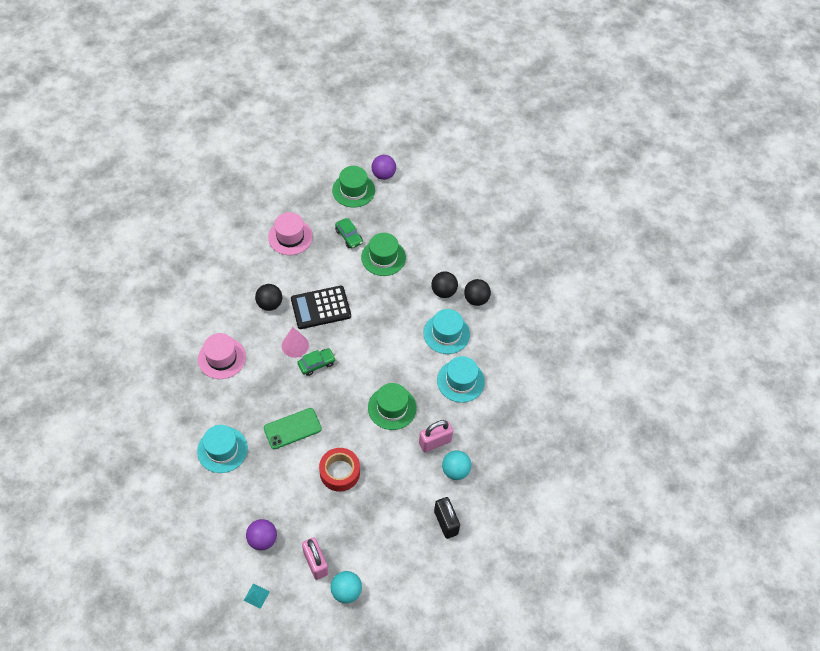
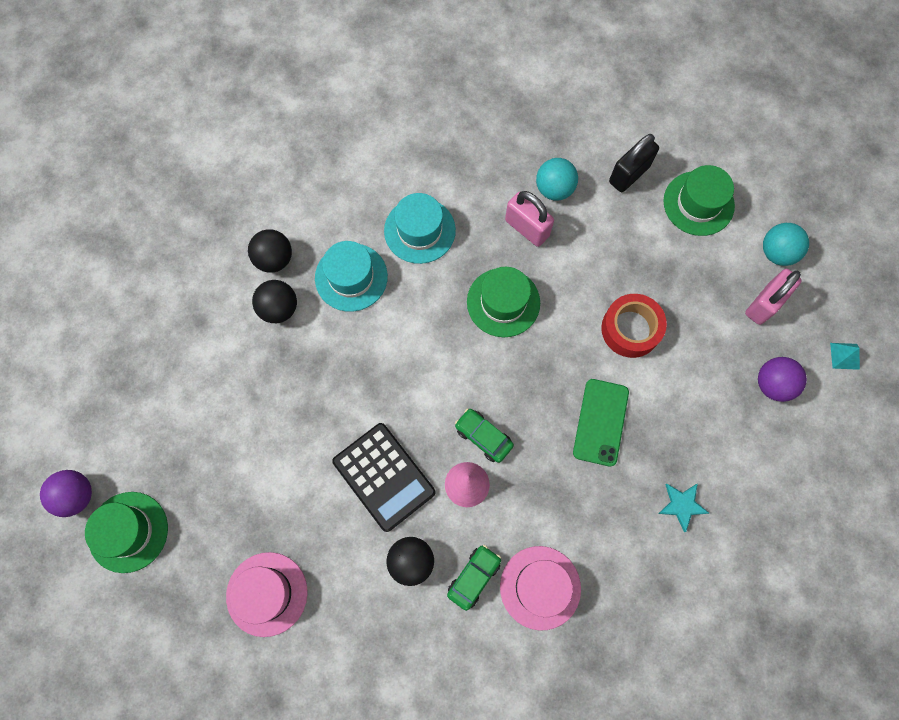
camera: 110 degrees left, 15 degrees up
(222, 450) = (682, 505): turquoise hat -> turquoise star
(292, 428) = (600, 422): green phone -> green phone turned 60 degrees clockwise
(349, 236) = (229, 495): green car -> green car (474, 577)
(383, 257) = (250, 422): green hat -> green hat (698, 203)

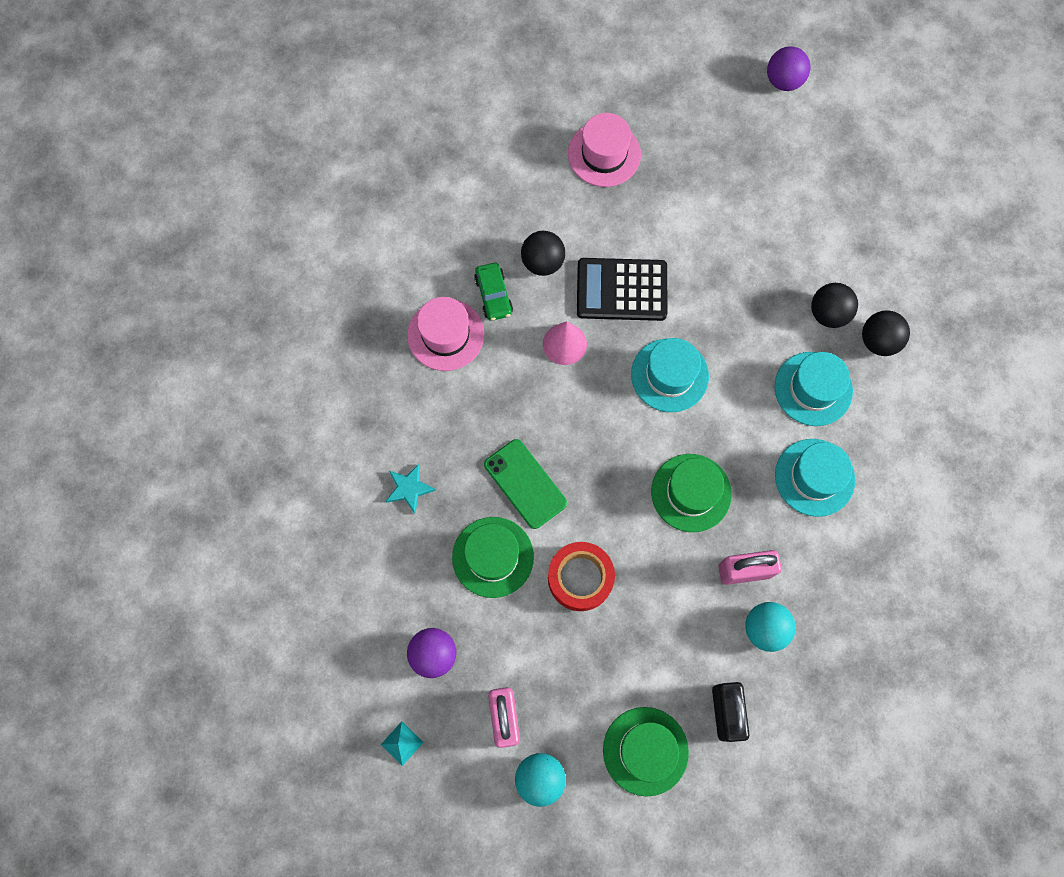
camera: 130 degrees right, 0 degrees up
(128, 532) = (727, 97): green hat -> green hat (493, 557)
(425, 385) = (669, 375): none -> turquoise hat
(483, 437) = (590, 385): green car -> none

